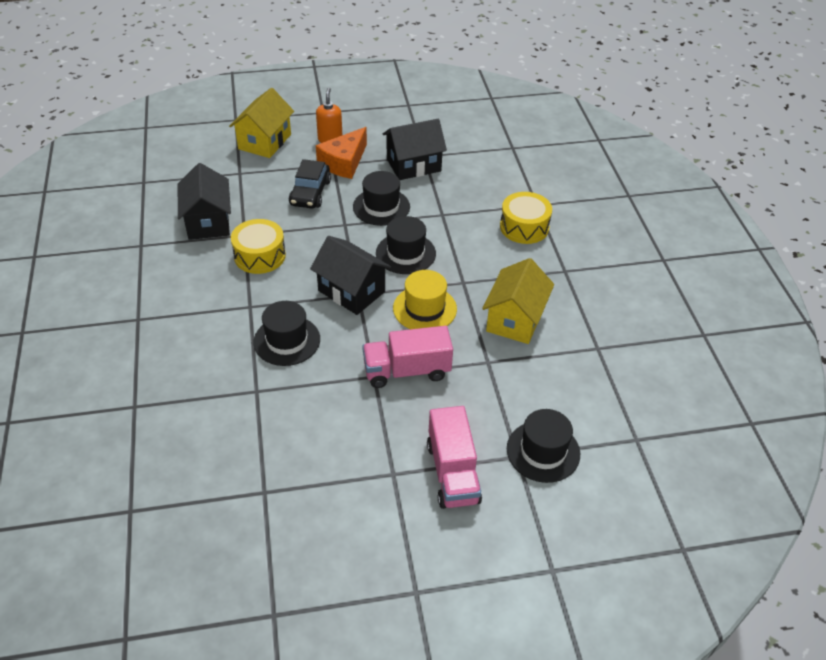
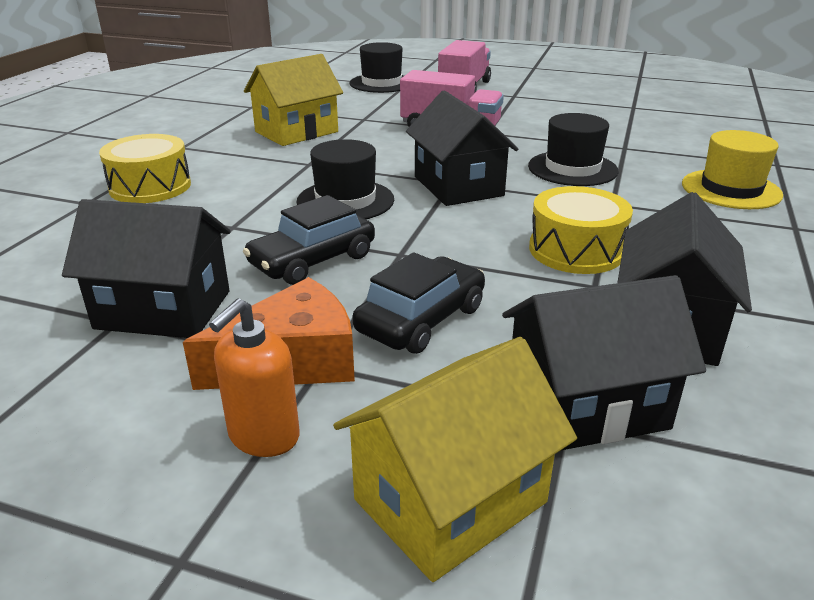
camera: 150 degrees left, 15 degrees down
(234, 179) = (586, 405): none -> black house
(381, 207) = (312, 260): black hat -> black car
(424, 308) = (382, 156): yellow hat -> yellow hat (731, 189)

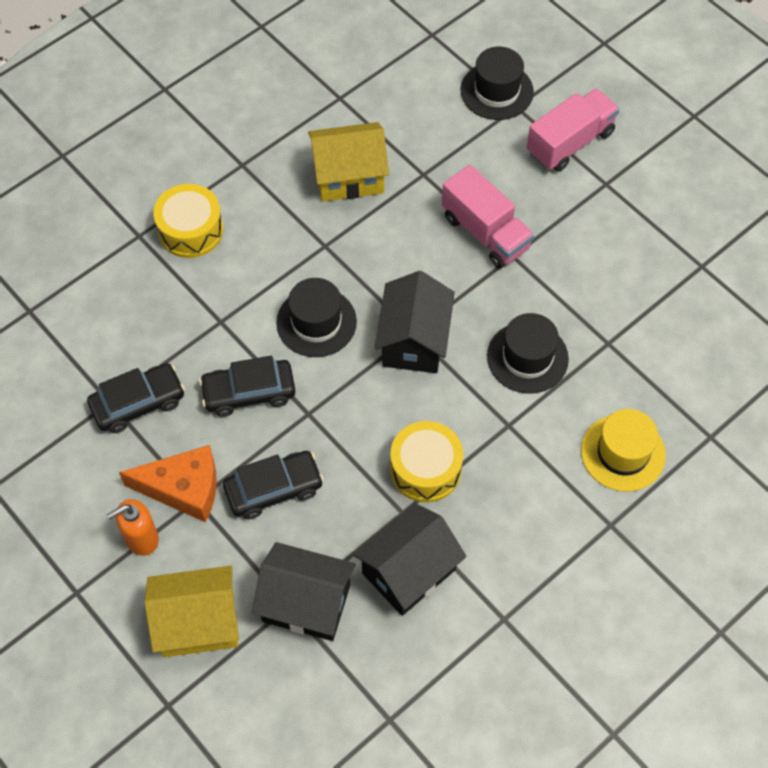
camera: 30 degrees right, 30 degrees up
(163, 310) = (138, 403): black house -> black car

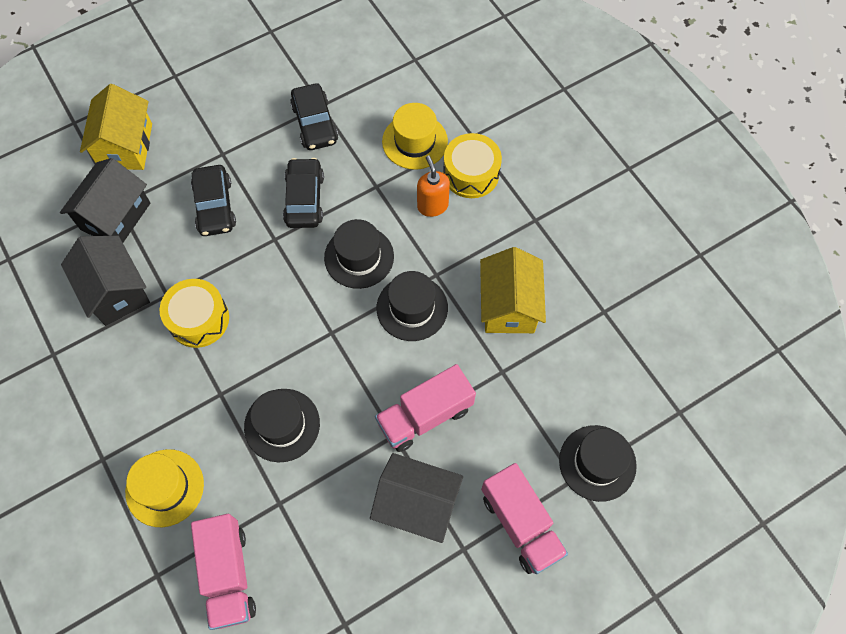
camera: 100 degrees right, 5 degrees up
(141, 538) = (202, 117): orange soap dispenser -> orange soap dispenser (432, 205)
(153, 292) = (415, 141): none -> yellow hat
(183, 489) = (234, 146): orange cheese -> none
(369, 261) = (412, 308): none -> black hat
(413, 341) = (322, 331): black house -> black house (417, 504)
(689, 372) = (228, 575): none -> pink truck

